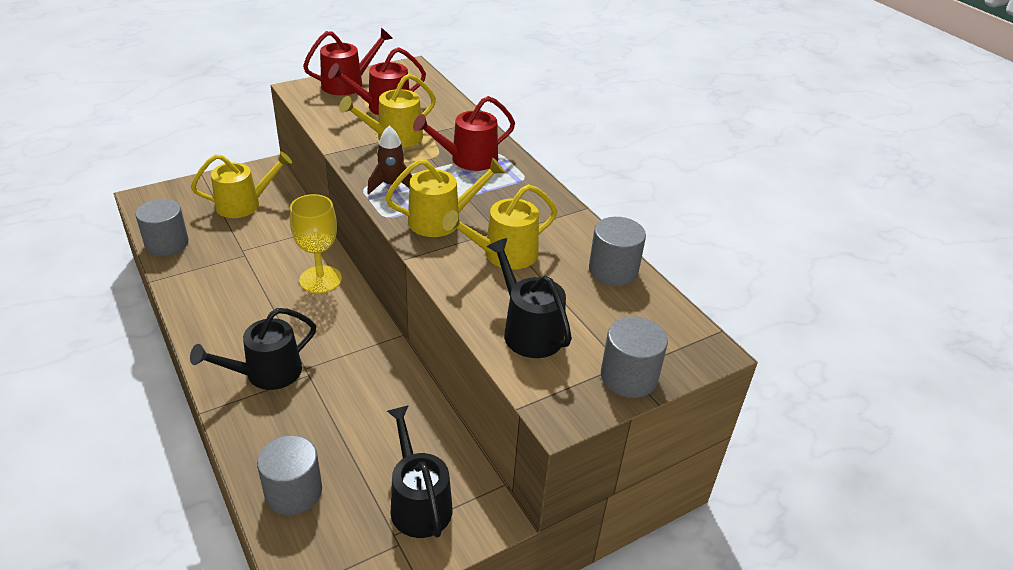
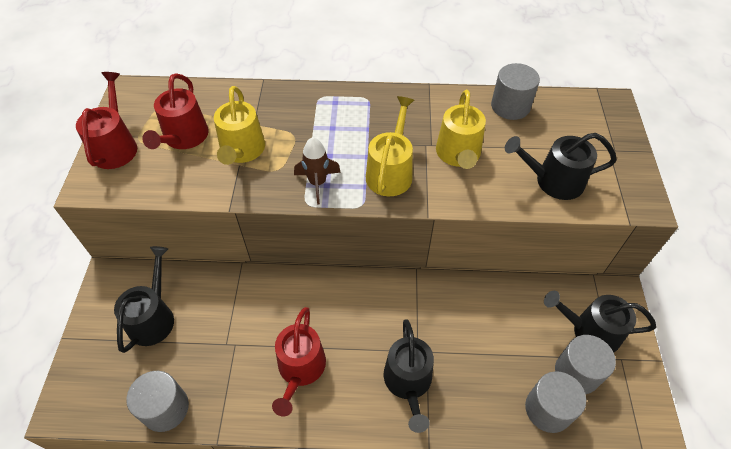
camera: 55 degrees left, 15 degrees up
(244, 204) = (153, 318): yellow watering can -> black watering can
(320, 279) = (312, 297): yellow goblet -> none
(468, 159) = (315, 118): red watering can -> red watering can (300, 369)
(629, 377) = (622, 152): grey cylinder -> grey cylinder (577, 372)

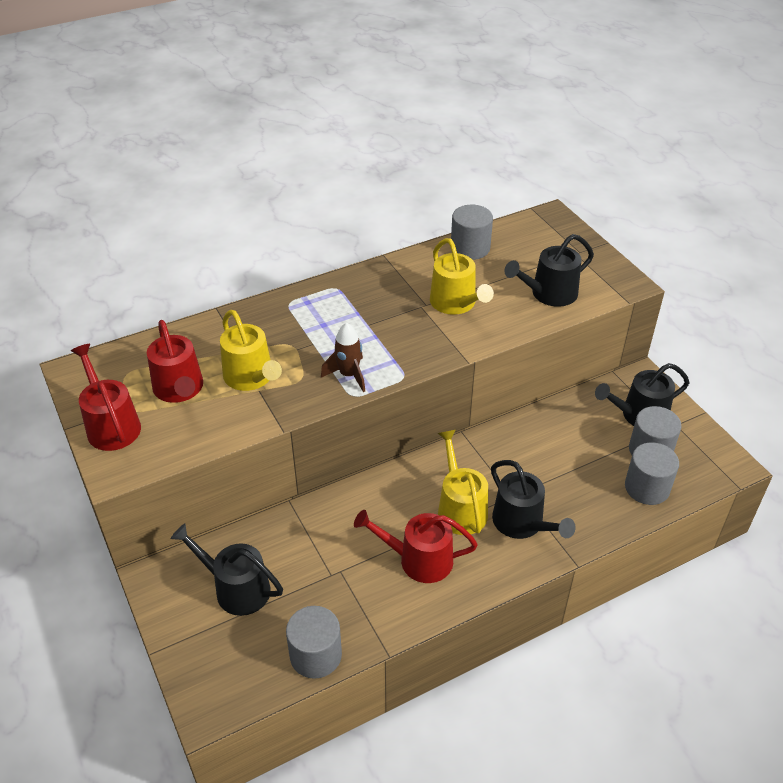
camera: 30 degrees left, 10 degrees down
(153, 318) = (236, 588): black watering can -> black watering can turned 45 degrees counterclockwise
(300, 369) = (419, 560): red watering can -> red watering can turned 120 degrees clockwise
(390, 172) = (408, 340): yellow watering can -> yellow watering can (460, 508)

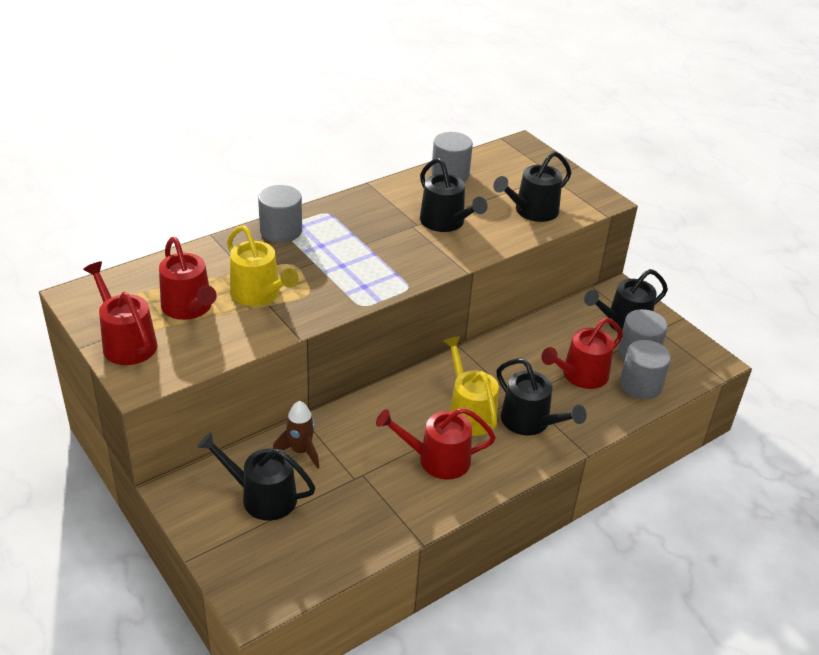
camera: 10 degrees left, 5 degrees down
(315, 655) = (352, 549): grey cylinder -> grey cylinder (281, 231)
(349, 375) = (354, 288): brown rocket -> brown rocket (300, 451)
(455, 303) = (445, 222): yellow watering can -> black watering can
(584, 473) = (581, 375): none -> red watering can

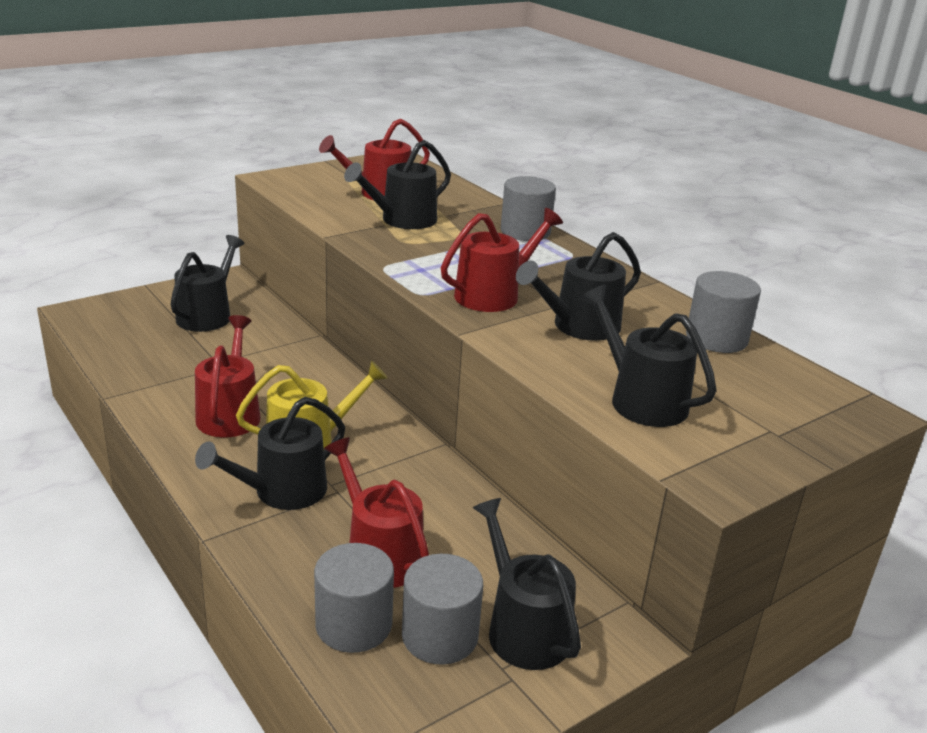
camera: 90 degrees right, 10 degrees down
(126, 342) = (329, 173): red watering can -> red watering can (493, 295)
(259, 294) = (403, 220): yellow watering can -> black watering can
(300, 451) = (265, 334): brown rocket -> none

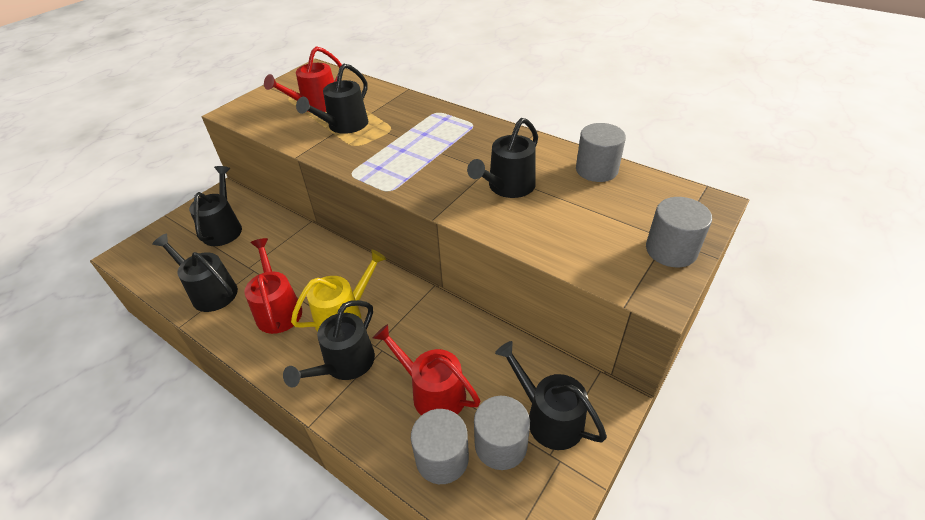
camera: 15 degrees left, 15 degrees up
(493, 295) = (438, 176): red watering can -> none
(525, 232) = (432, 112): grey cylinder -> grey cylinder (671, 250)
(641, 400) = (578, 239): black watering can -> black watering can (210, 292)

